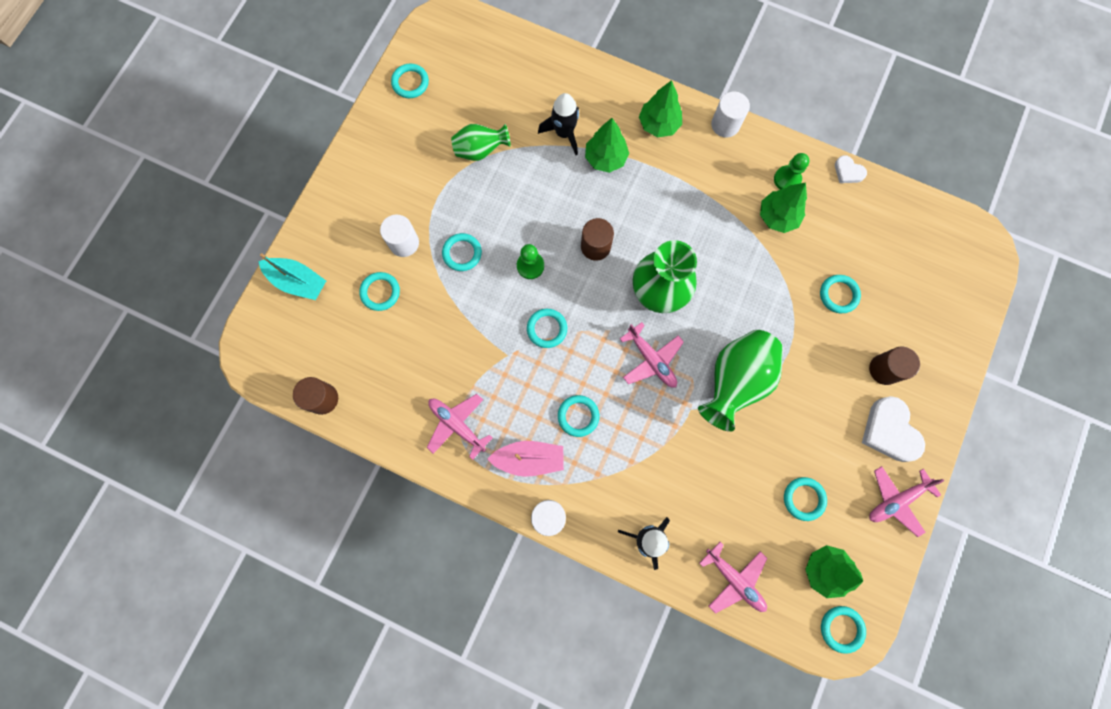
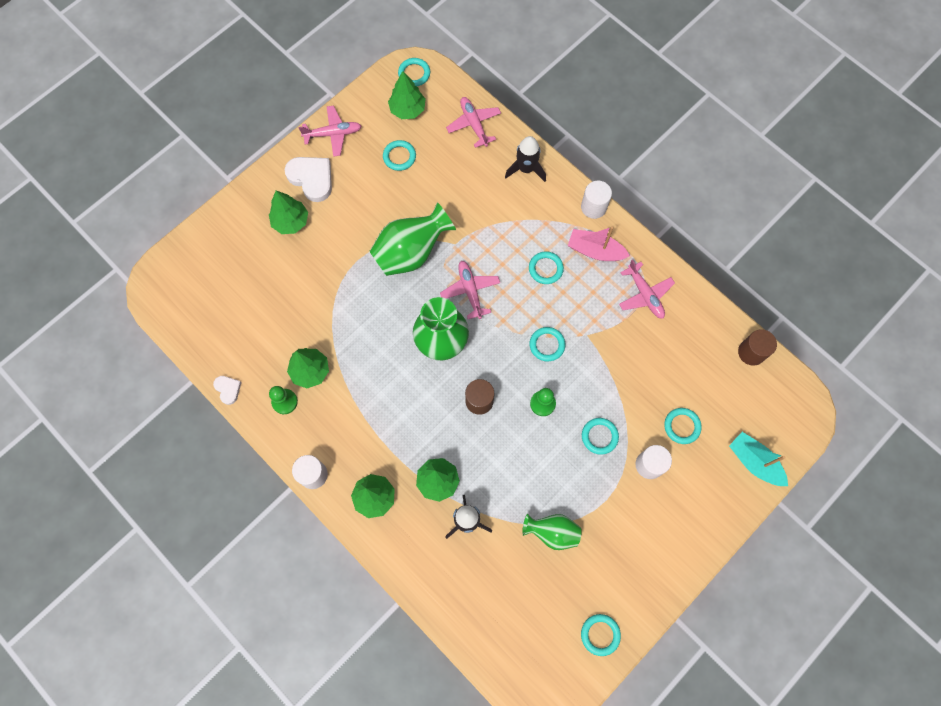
camera: 160 degrees left, 5 degrees down
(838, 295) = (294, 289): turquoise ring -> none
(884, 369) = (291, 222): brown cylinder -> green tree
(890, 431) = (311, 179): white heart -> white heart turned 45 degrees counterclockwise

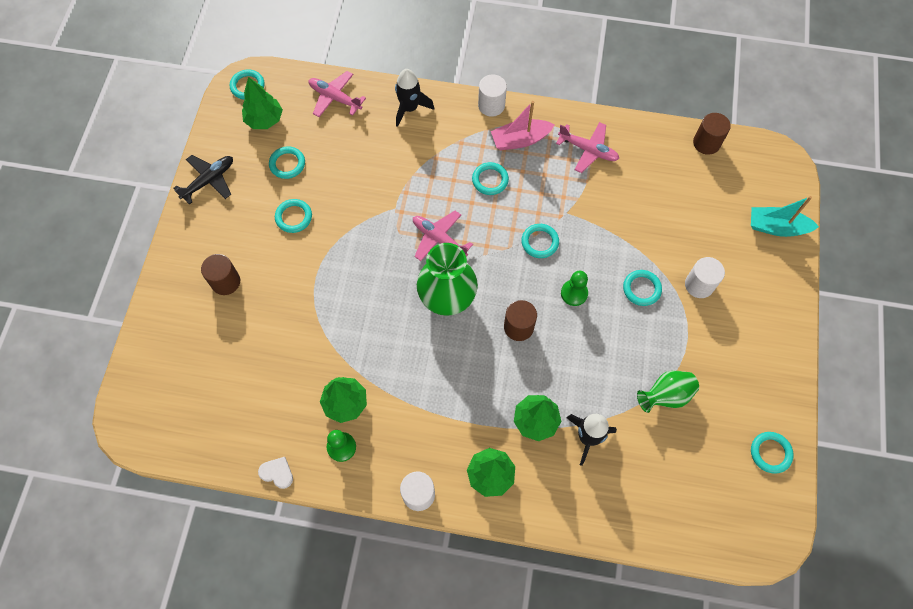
camera: 35 degrees left, 5 degrees down
(291, 222) = (225, 282): green tree -> brown cylinder
(311, 179) = (217, 232): white heart -> none
(333, 134) = (209, 180): pink plane -> black plane
(411, 252) = (361, 239): green vase -> none
(682, 426) = (700, 236): turquoise ring -> turquoise ring (294, 217)

